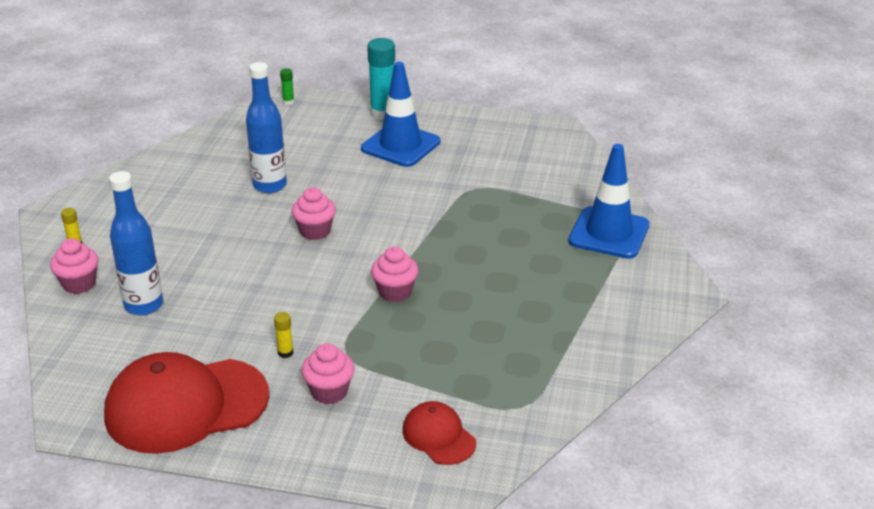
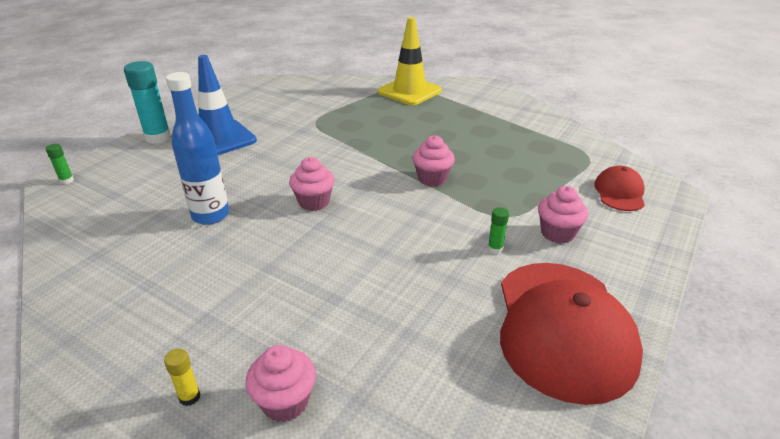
camera: 70 degrees left, 0 degrees up
(144, 305) = (369, 340): blue bottle -> none
(285, 353) = (495, 249): yellow glue stick -> green glue stick
(438, 436) = (619, 192): red cap -> red cap turned 120 degrees clockwise
(609, 233) = (409, 91): blue traffic cone -> yellow traffic cone

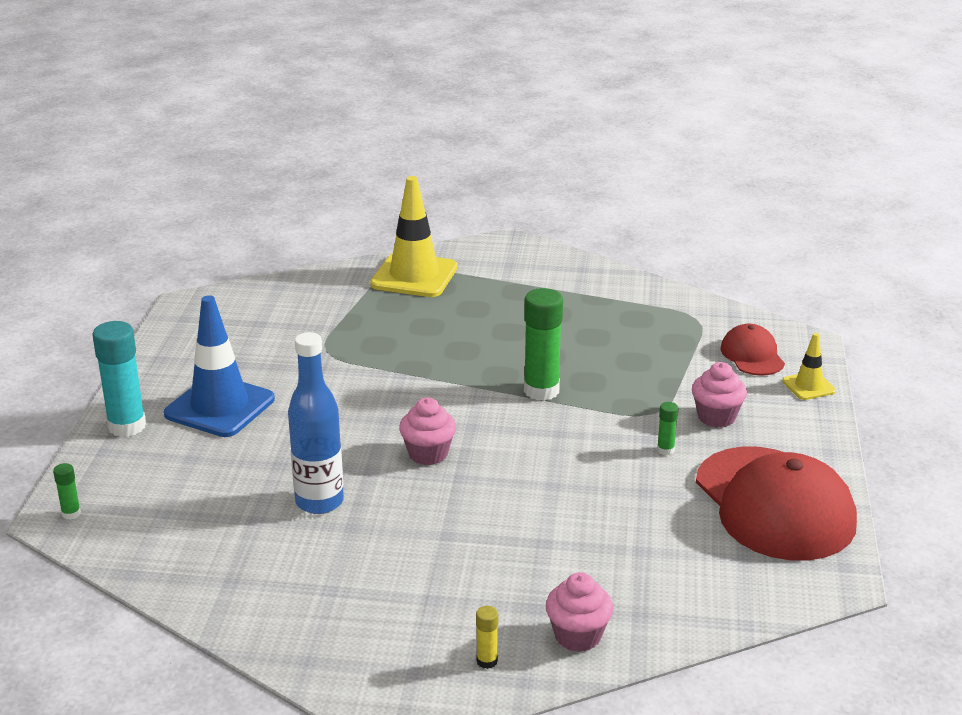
camera: 25 degrees left, 5 degrees down
(432, 179) = (541, 391): pink cupcake -> green glue stick
(657, 229) = (808, 386): none -> yellow traffic cone

